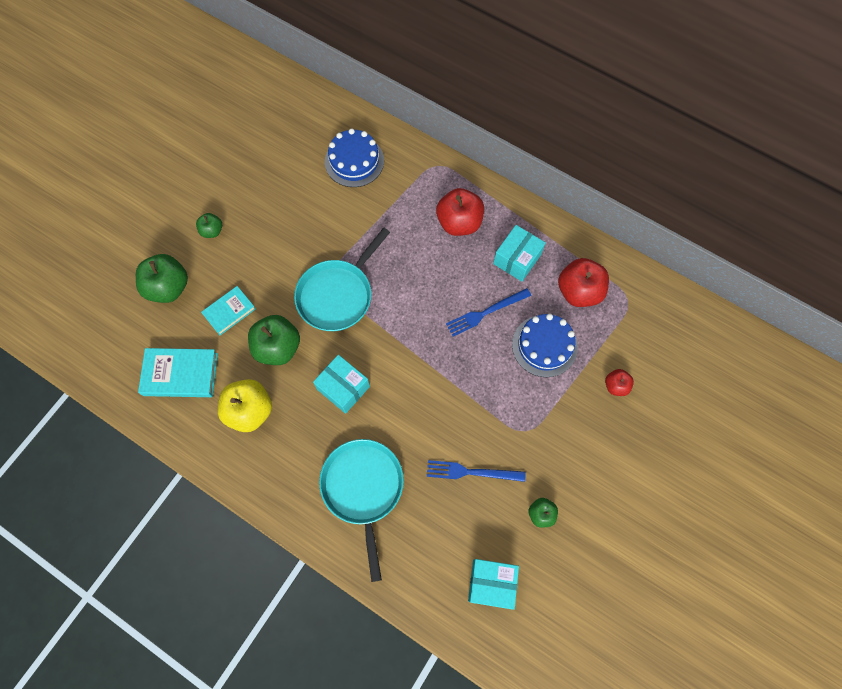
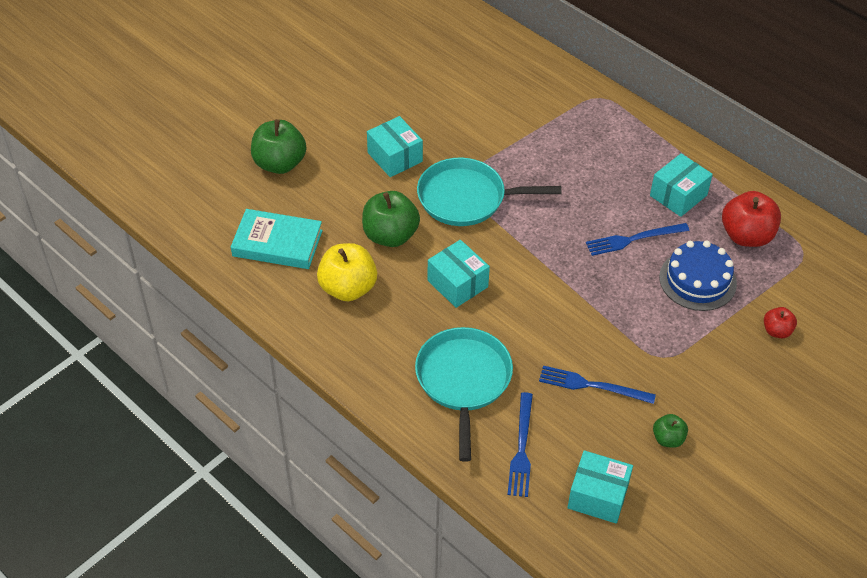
camera: 10 degrees right, 20 degrees down
(212, 231) = (337, 120): green apple -> none
(229, 311) = (342, 195): turquoise book -> none
(269, 262) = (395, 157): none -> turquoise box
(337, 295) = (466, 198): turquoise pan -> turquoise pan turned 45 degrees clockwise
(354, 161) = (507, 81): blue cake -> none
(422, 548) = (521, 448): none -> blue fork
(459, 222) = (617, 152): red apple -> none

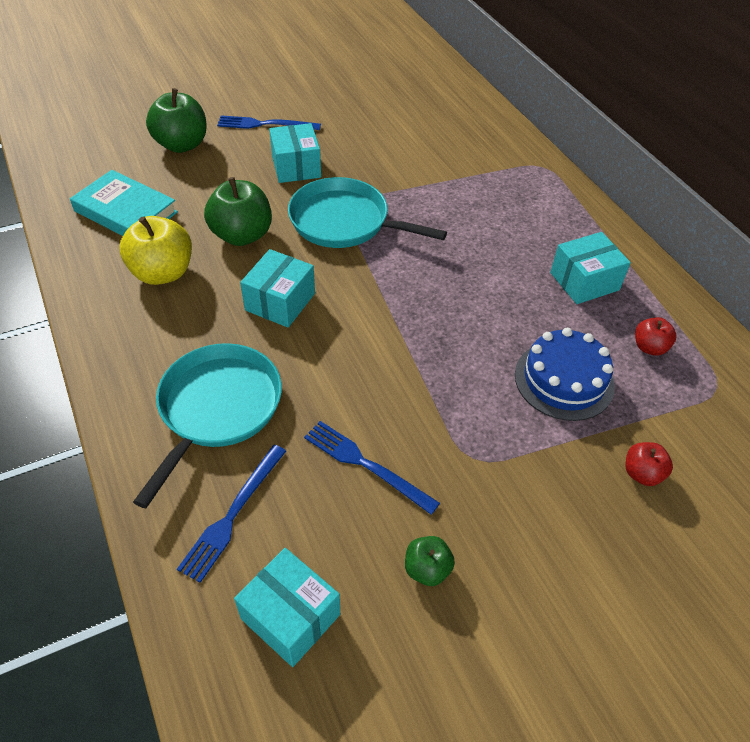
camera: 20 degrees right, 0 degrees up
(457, 284) = (280, 302): turquoise box -> turquoise box turned 45 degrees clockwise
(633, 239) = (507, 312): blue fork -> blue fork (265, 124)
(746, 236) = (649, 347): red apple -> red apple, size x0.53

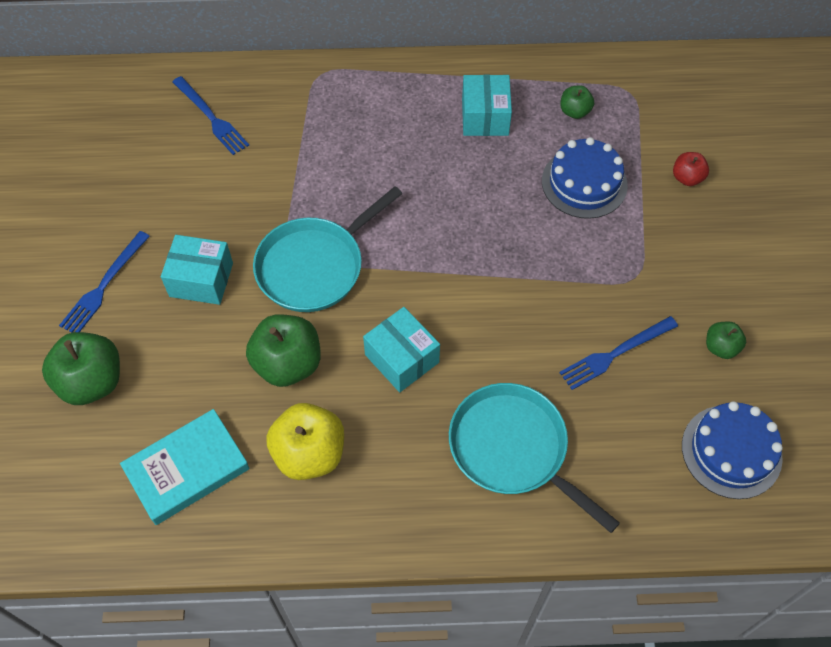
camera: 65 degrees left, 10 degrees up
(233, 514) = (629, 467): blue fork -> blue fork (211, 117)
(290, 616) = (731, 451): turquoise box -> blue cake
(649, 347) = (574, 111): red apple -> green apple

